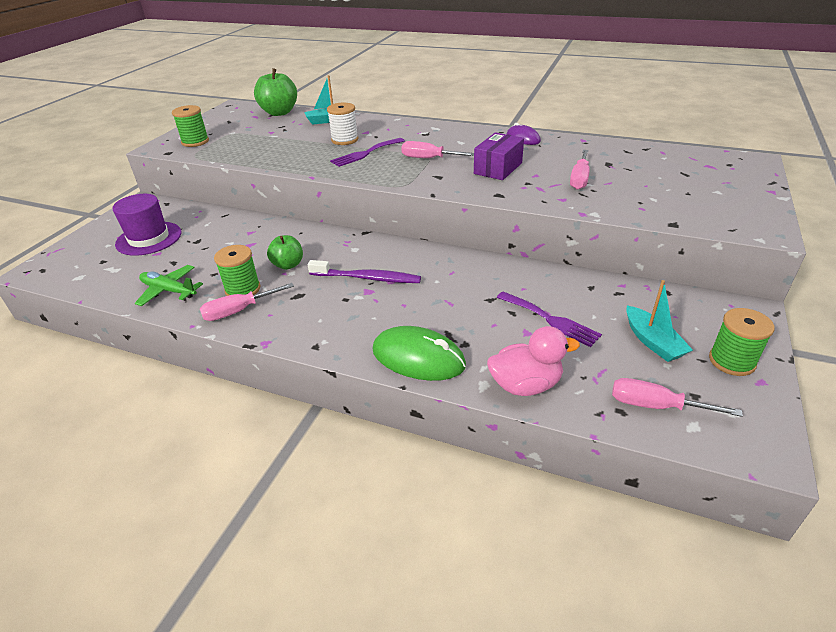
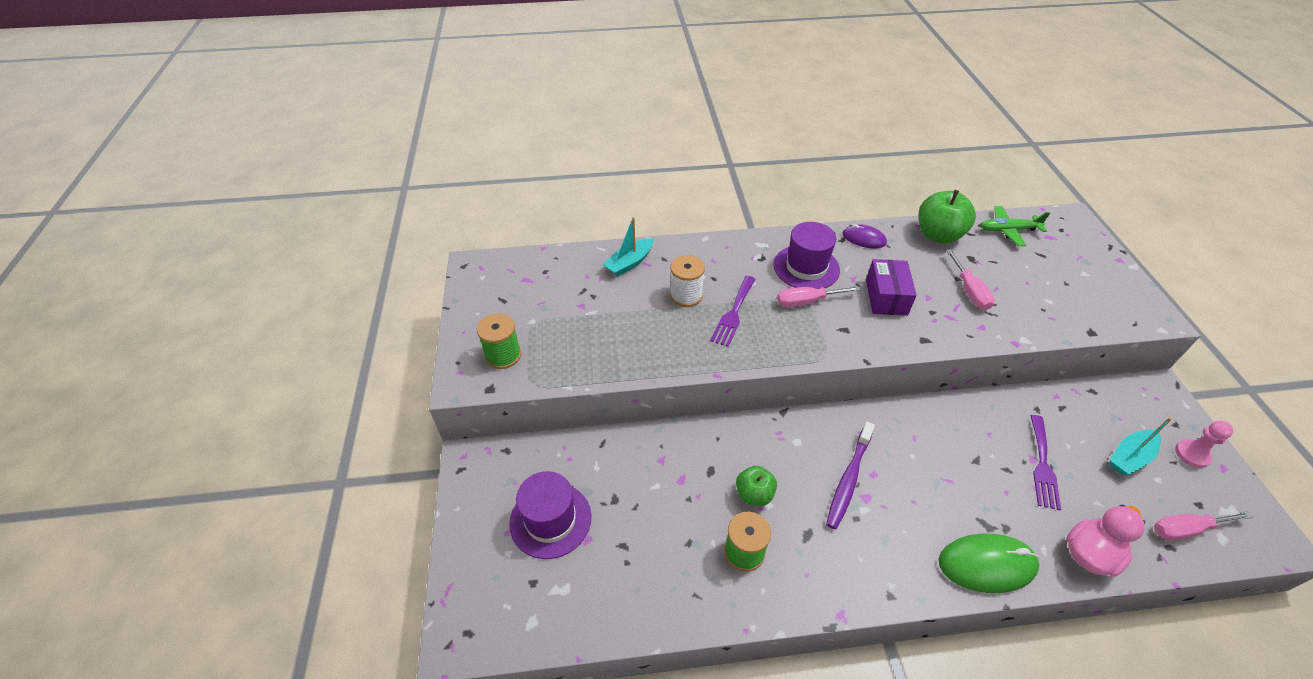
camera: 30 degrees left, 10 degrees up
(169, 291) = (666, 592): green plane -> green plane (1008, 230)
(238, 311) = (772, 585): pink screwdriver -> none
(279, 112) = (551, 264): green apple -> green apple (938, 235)
(367, 278) = (848, 479): purple toothbrush -> purple toothbrush turned 135 degrees clockwise
(453, 143) = (806, 267): none -> purple hat
(550, 320) = (1042, 465): purple fork -> purple fork turned 90 degrees clockwise
(652, 342) = (1129, 457): turquoise boat -> turquoise boat turned 105 degrees clockwise
(731, 361) = (1192, 454): green spool -> pink pawn

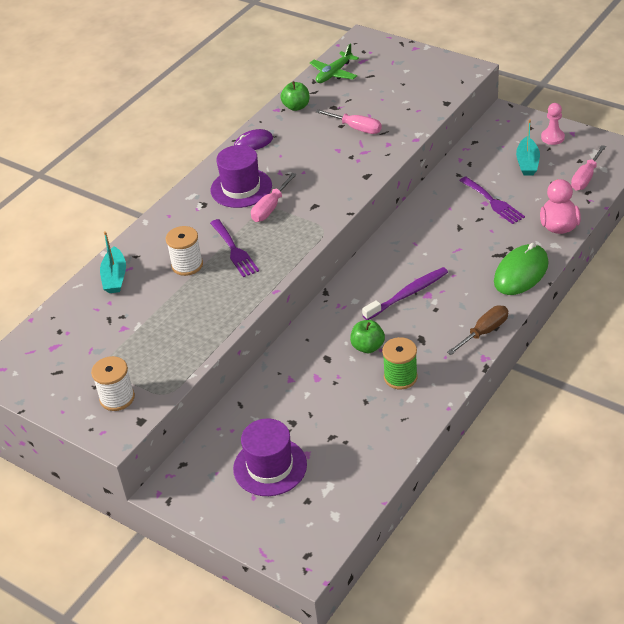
camera: 45 degrees left, 5 degrees down
(503, 355) = (117, 398): green spool -> white spool
(848, 479) = (407, 294): purple toothbrush -> purple toothbrush turned 105 degrees counterclockwise
(874, 589) = (484, 332): none -> brown screwdriver
(886, 297) = (314, 168): purple box -> none
(938, 235) = (296, 107): green apple -> green apple, size x0.61

